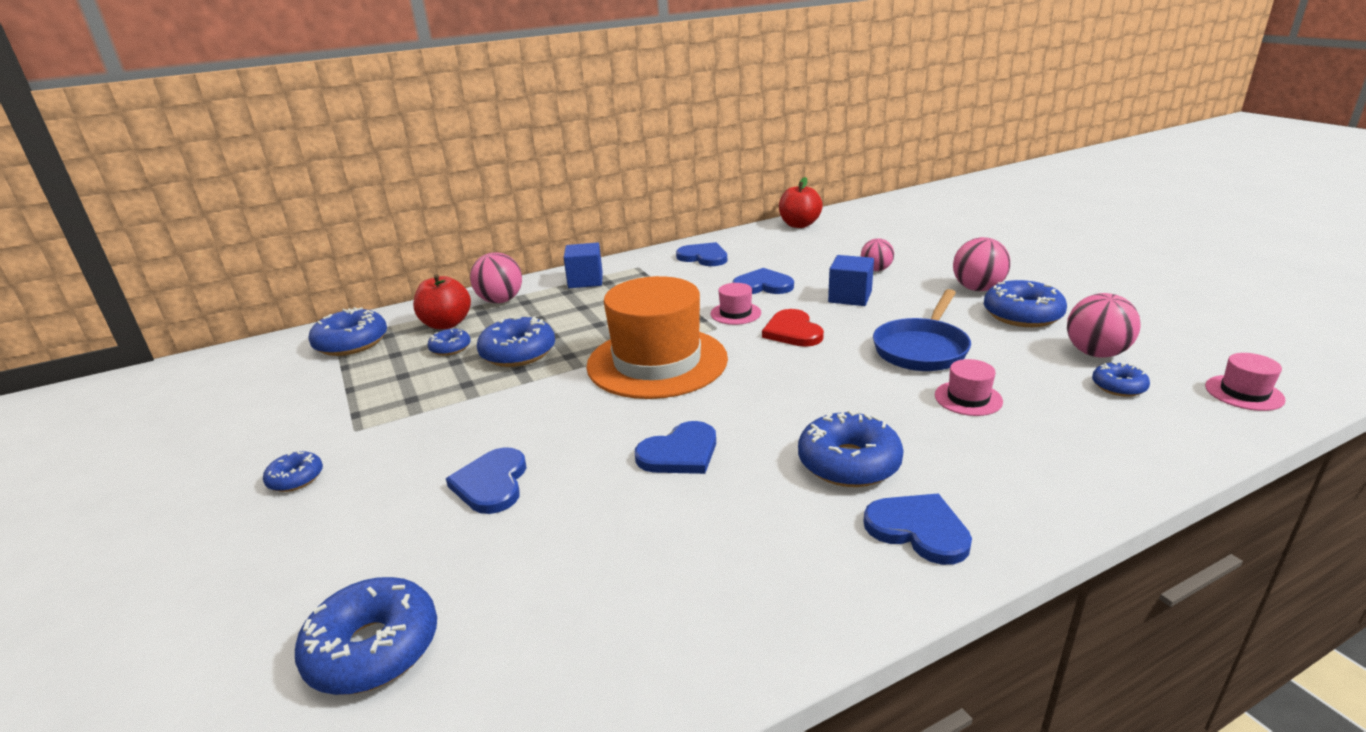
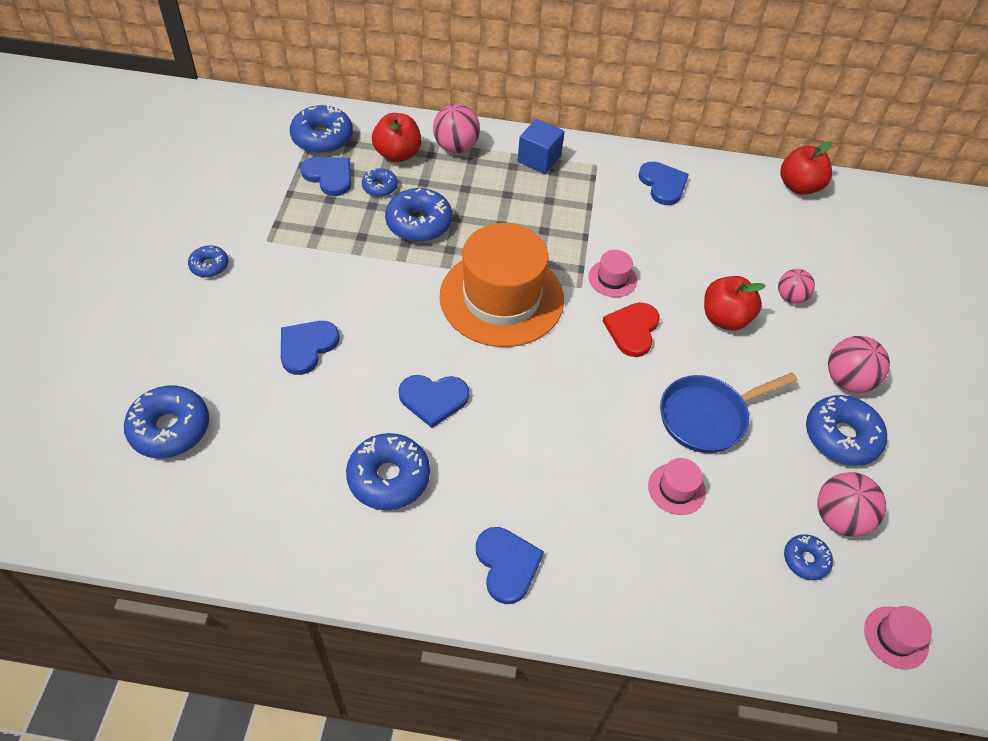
camera: 30 degrees right, 25 degrees up
(763, 285) = (671, 256): blue heart -> blue heart (329, 176)
(849, 463) = (526, 484): blue donut -> blue donut (389, 478)
(850, 297) = (725, 318): blue cube -> red apple

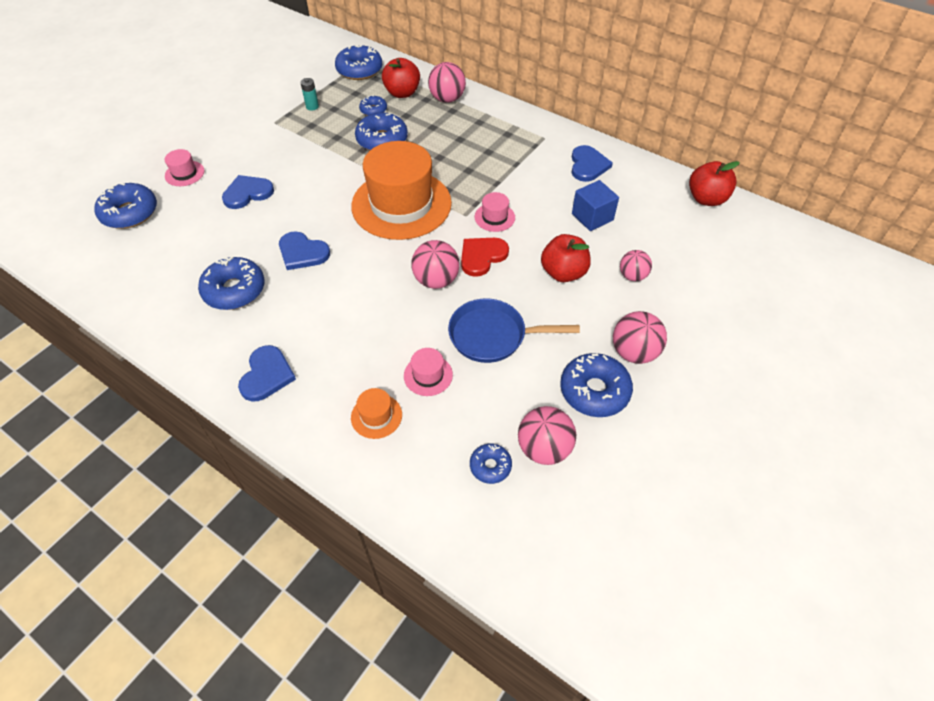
camera: 30 degrees right, 0 degrees up
(209, 266) = (227, 127): blue donut -> none
(300, 204) = (312, 106): none -> turquoise battery
(329, 176) = (345, 94): blue heart -> none
(539, 159) = (502, 122): blue cube -> blue cube (592, 217)
(606, 376) = (436, 280): none -> pink ball
(659, 558) = (376, 416): none -> orange hat
(896, 637) = (521, 555): pink hat -> pink hat (184, 173)

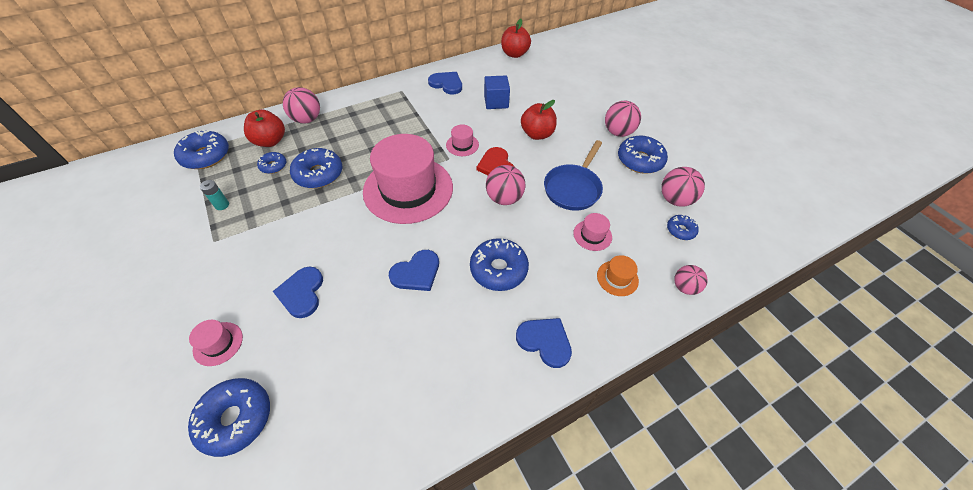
camera: 65 degrees left, 0 degrees up
(234, 290) = (429, 340): blue donut -> blue donut (498, 269)
(401, 204) = (408, 189): orange hat -> pink hat
(632, 276) = (558, 107): pink ball -> pink ball (684, 287)

